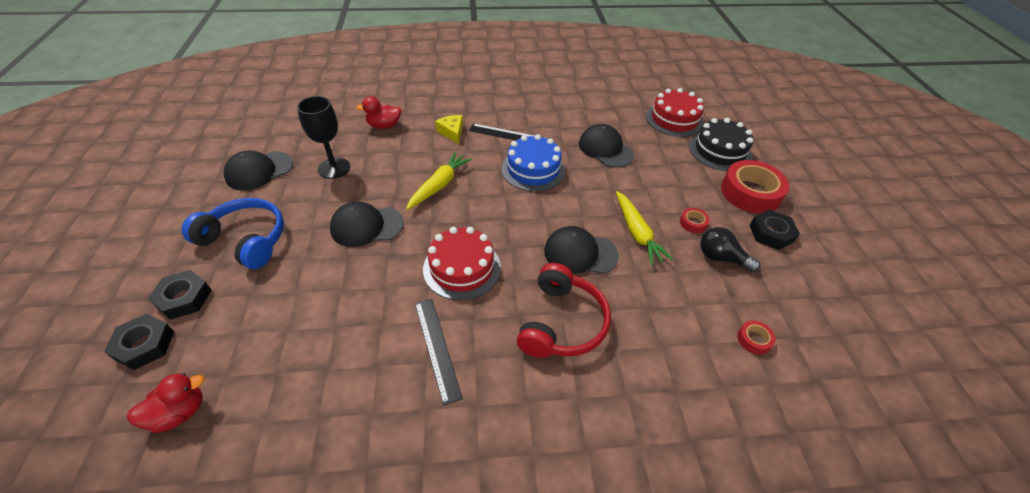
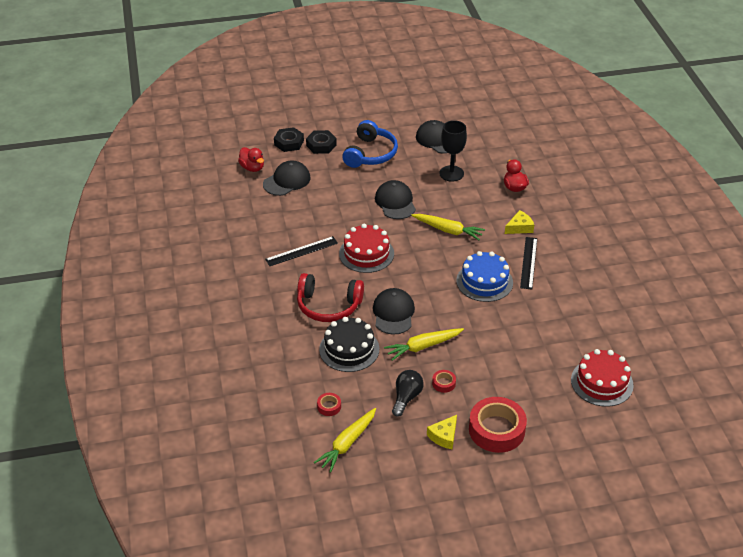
camera: 85 degrees right, 5 degrees down
(605, 149) = (530, 328): black cap -> black cap (287, 181)
(720, 151) = (557, 414): black cake -> black cake (349, 349)
(771, 233) = (444, 436): black nut -> yellow cheese
(811, 325) = (347, 443): none -> yellow carrot

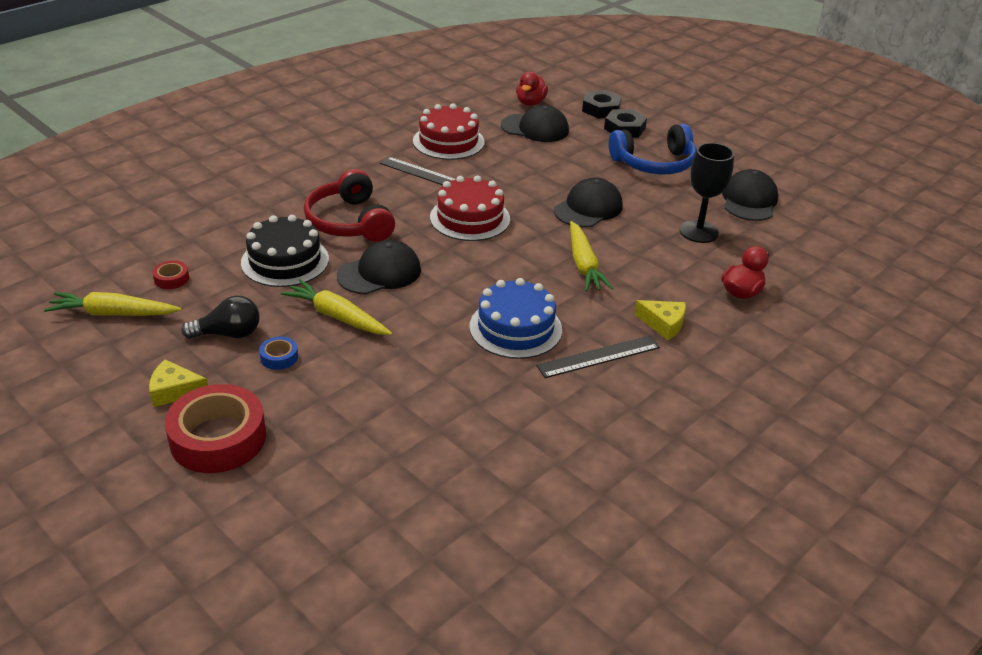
camera: 55 degrees right, 5 degrees down
(444, 383) = (279, 357): red tape -> blue tape
(602, 382) = (403, 524): red cake -> red cake (448, 141)

